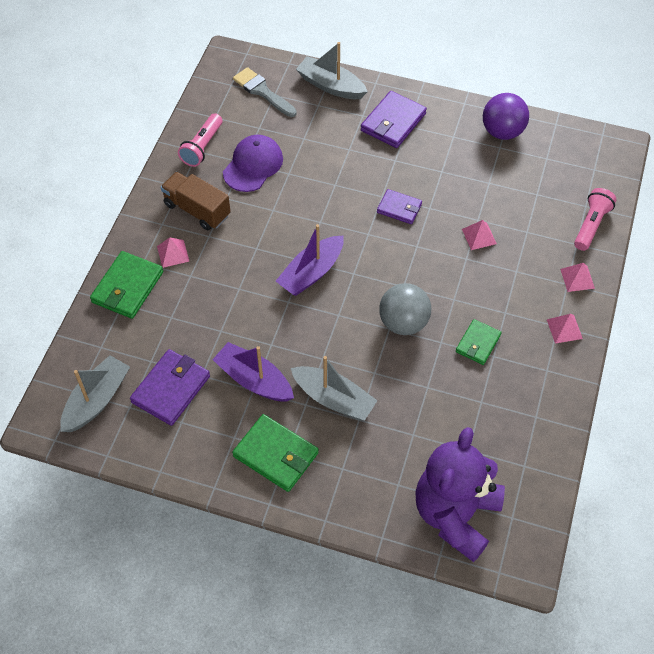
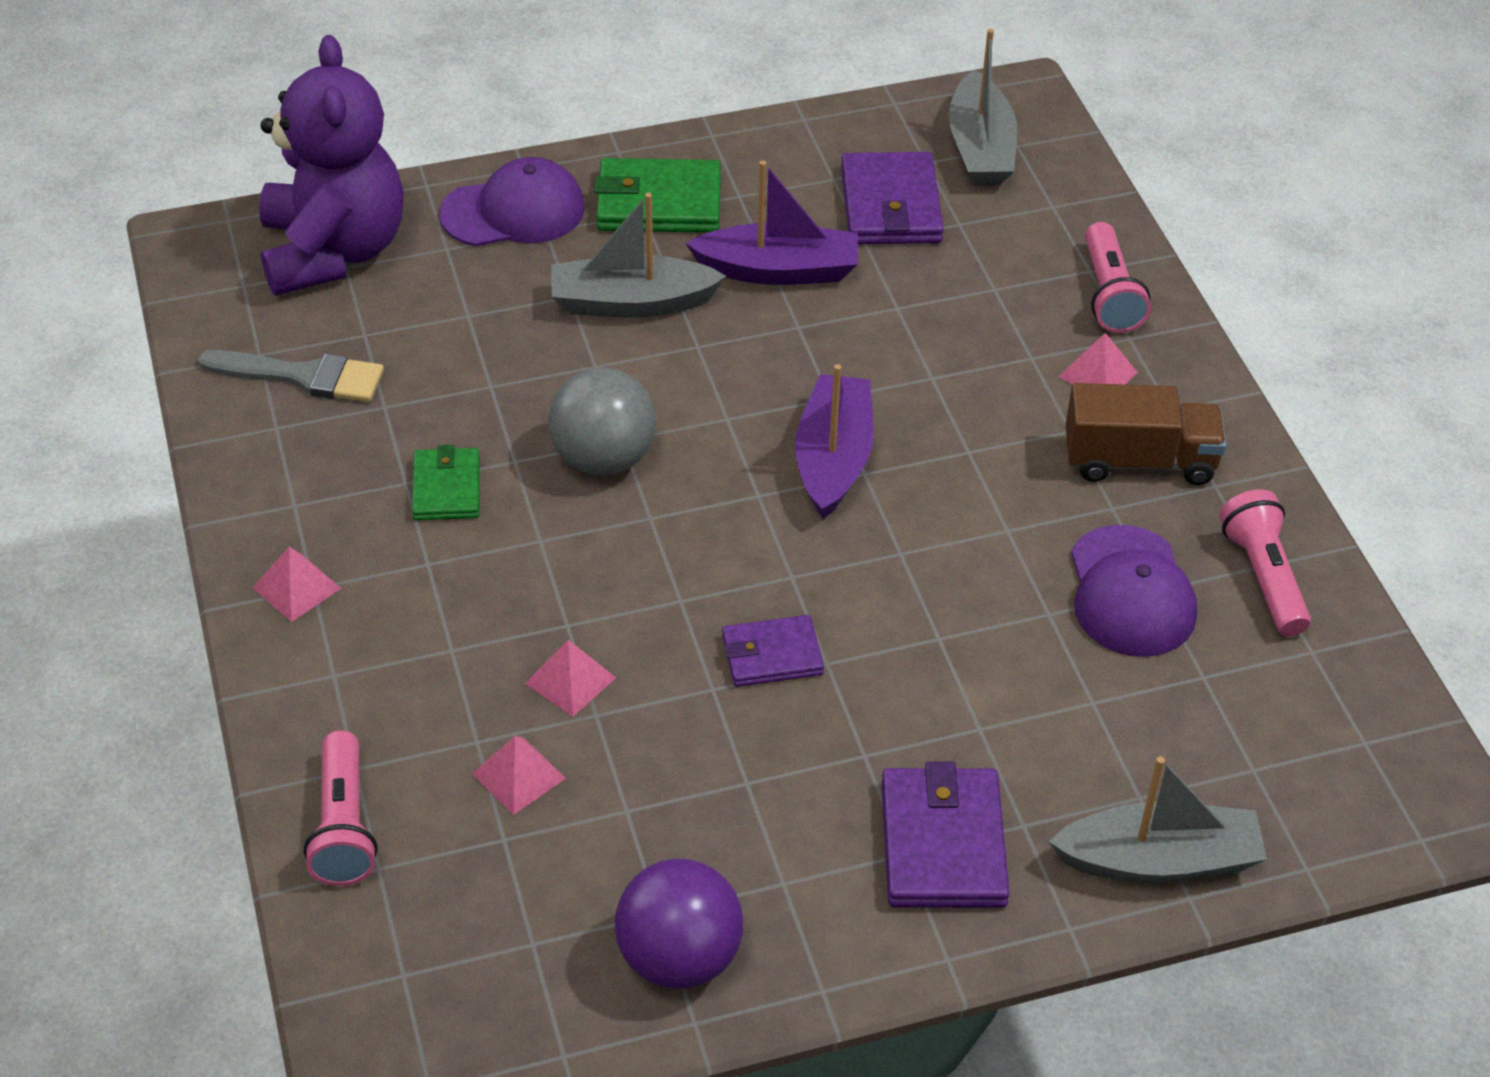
camera: 145 degrees right, 10 degrees down
(128, 287) = (1109, 294): green wallet -> pink flashlight
(262, 91) = (1284, 762): grey brush -> grey brush (303, 376)
(350, 491) = (513, 211): none -> purple cap
(577, 278) = (318, 695): pink pyramid -> pink pyramid (518, 776)

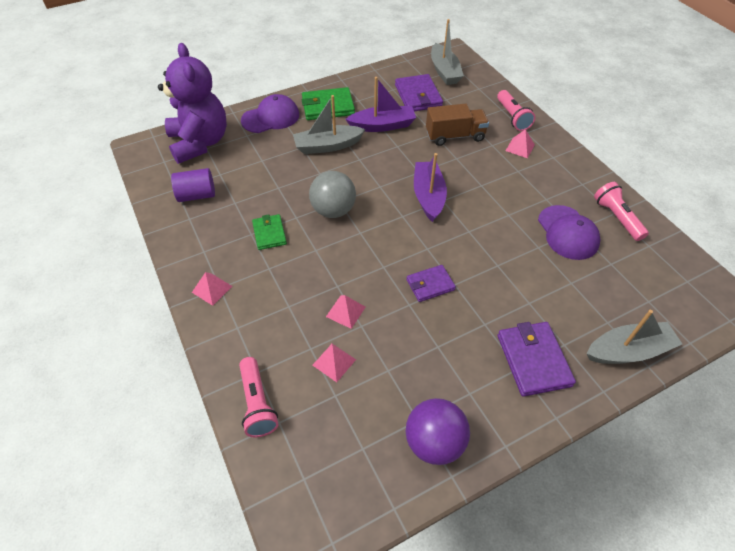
camera: 10 degrees left, 5 degrees up
(303, 376) = (197, 195): grey brush -> purple cylinder
(1139, 461) = (549, 179): brown truck -> brown truck (455, 136)

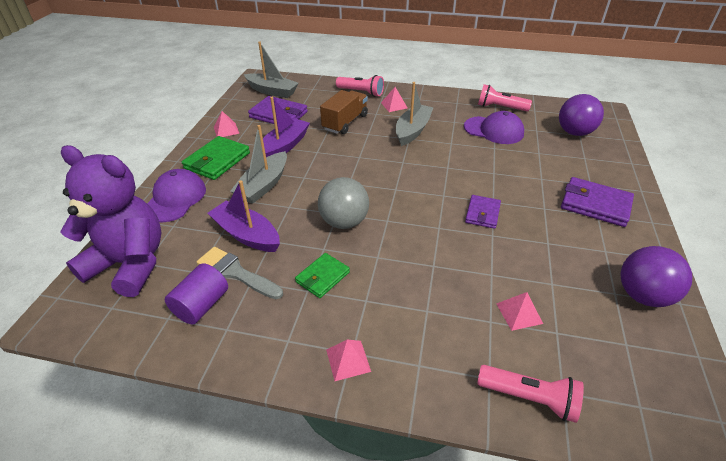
camera: 50 degrees left, 10 degrees down
(235, 191) = (236, 272): none -> grey brush
(269, 233) = (323, 277): green wallet -> green wallet turned 75 degrees counterclockwise
(345, 311) = (467, 275): pink pyramid -> pink pyramid (226, 130)
(428, 196) = (390, 166): purple boat -> purple boat (247, 235)
(628, 351) = (614, 163): grey boat -> grey boat (412, 130)
(647, 295) = (574, 133): none -> purple ball

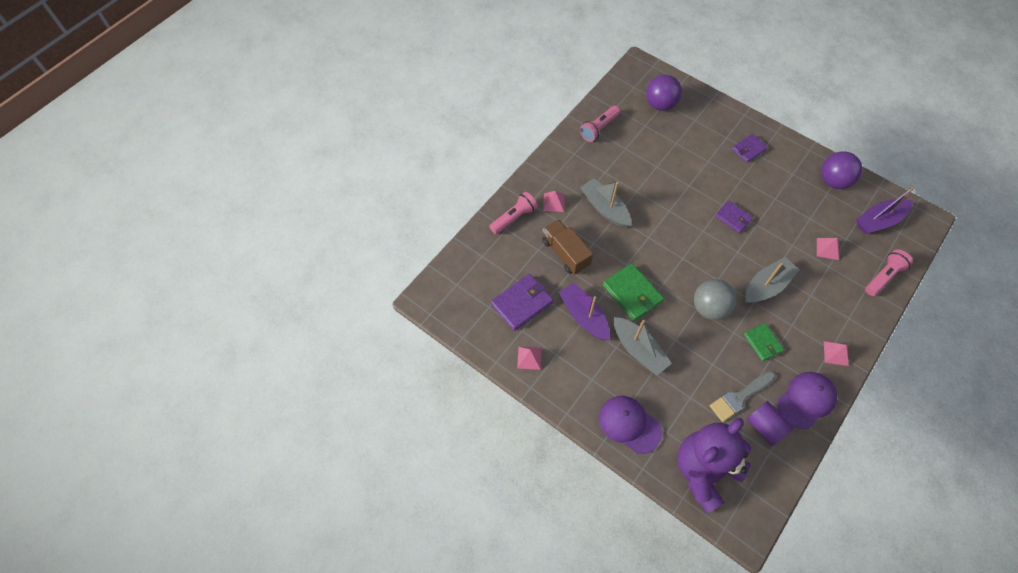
camera: 65 degrees left, 20 degrees up
(217, 161) = (583, 378): green wallet -> green wallet (632, 293)
(247, 235) = (699, 379): purple boat -> purple boat (879, 221)
(272, 91) = (467, 294): grey boat -> grey boat (766, 286)
(494, 130) = (632, 153): purple cap -> purple cap (806, 400)
(595, 204) = (748, 149): purple wallet -> purple wallet, size x0.63

